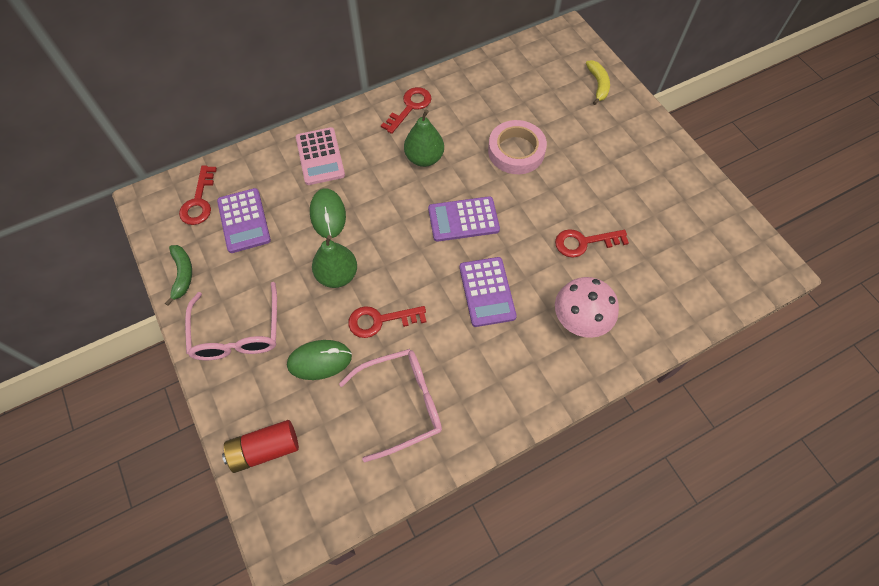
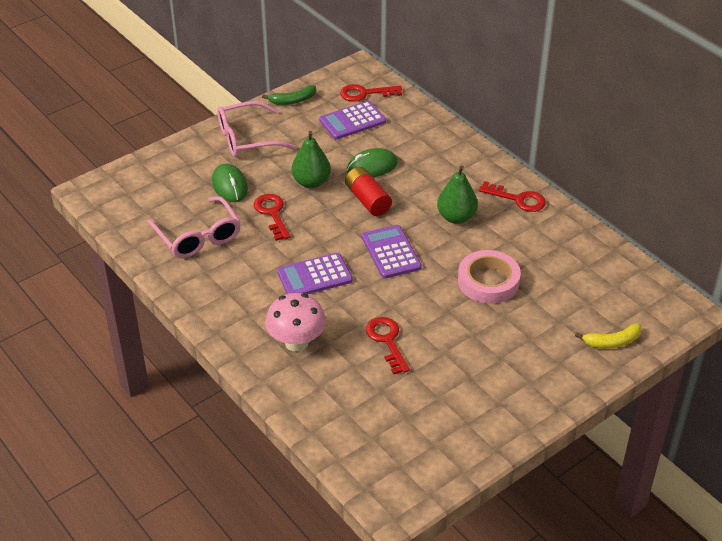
camera: 80 degrees right, 20 degrees down
(265, 449) = (153, 171): red battery -> red battery (367, 200)
(320, 156) = (435, 151): pink calculator -> none

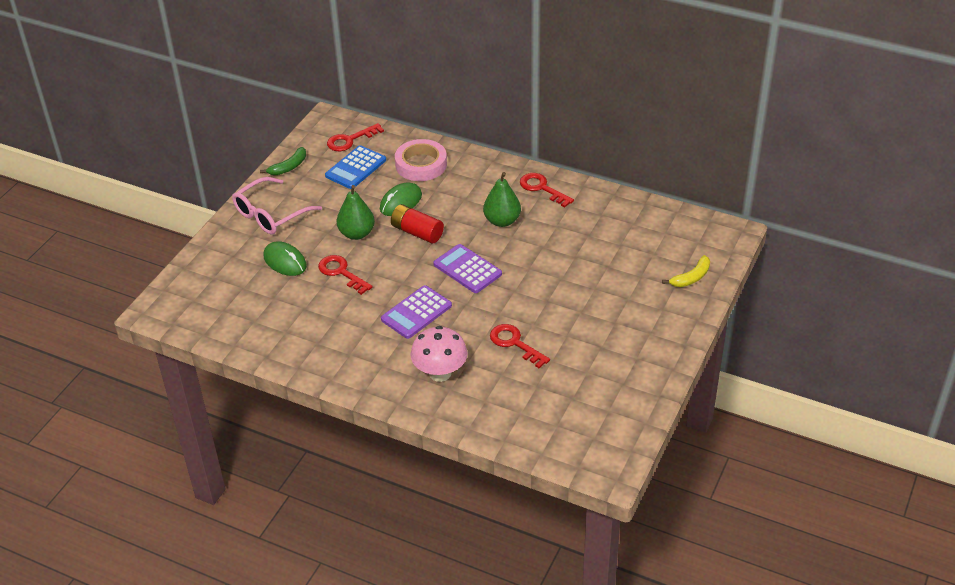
camera: 25 degrees left, 0 degrees up
(198, 236) = (288, 315): pink glasses -> none
(352, 121) = (356, 168): purple calculator -> blue calculator
(488, 281) = (564, 265): pink tape -> pink tape (421, 164)
(517, 199) = (542, 188): red key -> red key turned 135 degrees counterclockwise

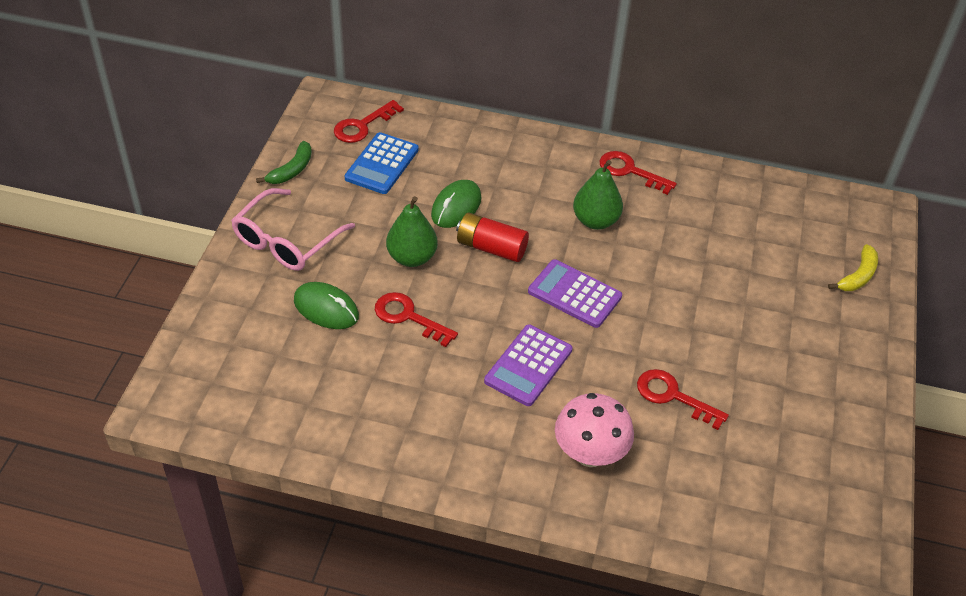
camera: 15 degrees left, 5 degrees up
(421, 164) = (465, 152): pink tape -> none

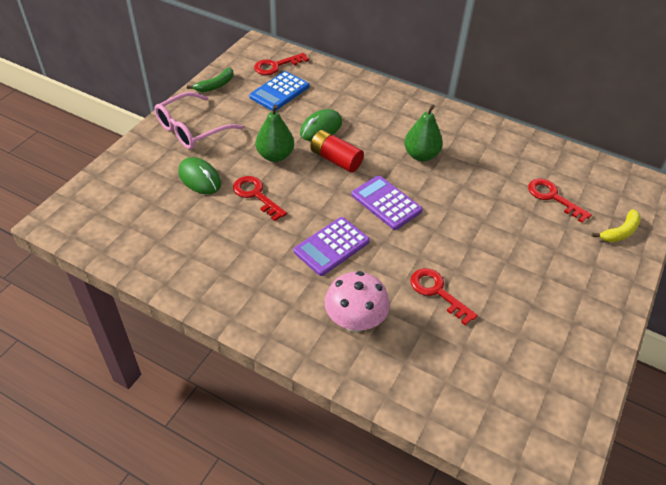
camera: 15 degrees right, 0 degrees up
(630, 171) = (459, 126): red key -> red key (553, 197)

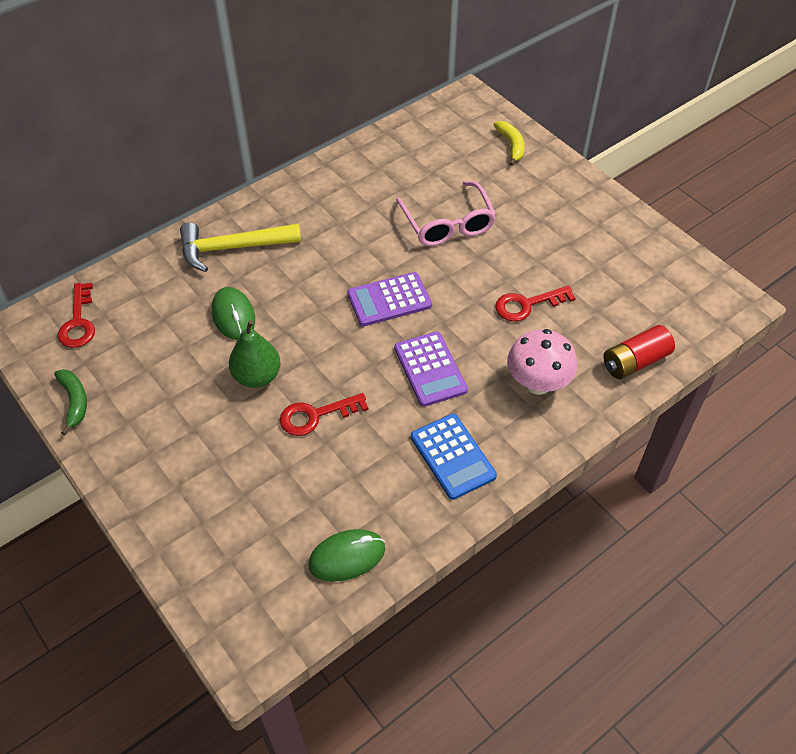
camera: 65 degrees left, 5 degrees up
(192, 129) = (152, 452): pink glasses -> pink glasses (448, 224)
(199, 178) = (254, 467): green mouse -> green mouse (347, 557)
(279, 92) = (136, 335): blue calculator -> blue calculator (452, 456)
(335, 159) = (297, 320): red battery -> red battery (635, 362)
(380, 108) = (232, 248): none -> yellow hammer
(421, 155) = (332, 243): green pear -> none
(553, 197) = (447, 169): red key -> none

